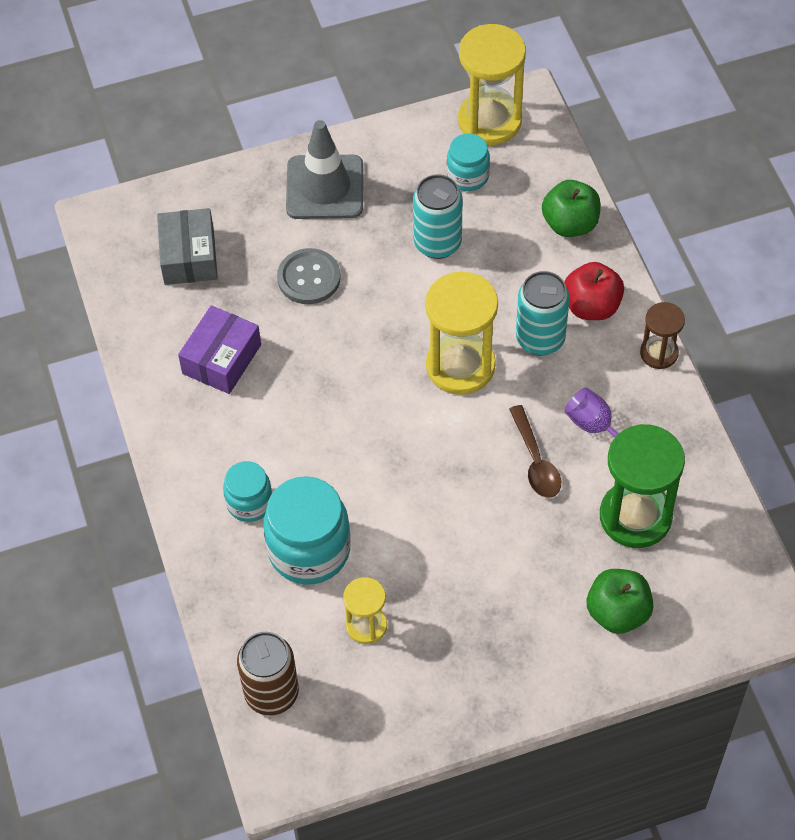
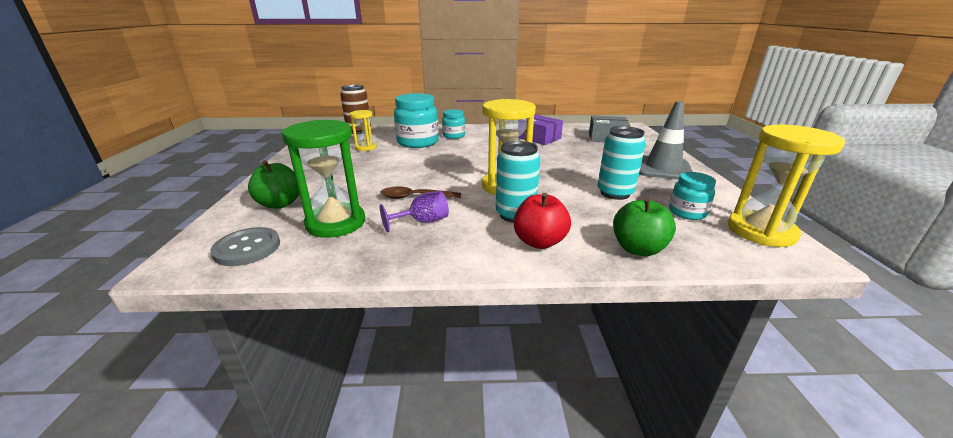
camera: 105 degrees right, 30 degrees down
(309, 278) = (588, 158): grey button -> grey button (247, 248)
(659, 353) = (473, 266): brown hourglass -> none

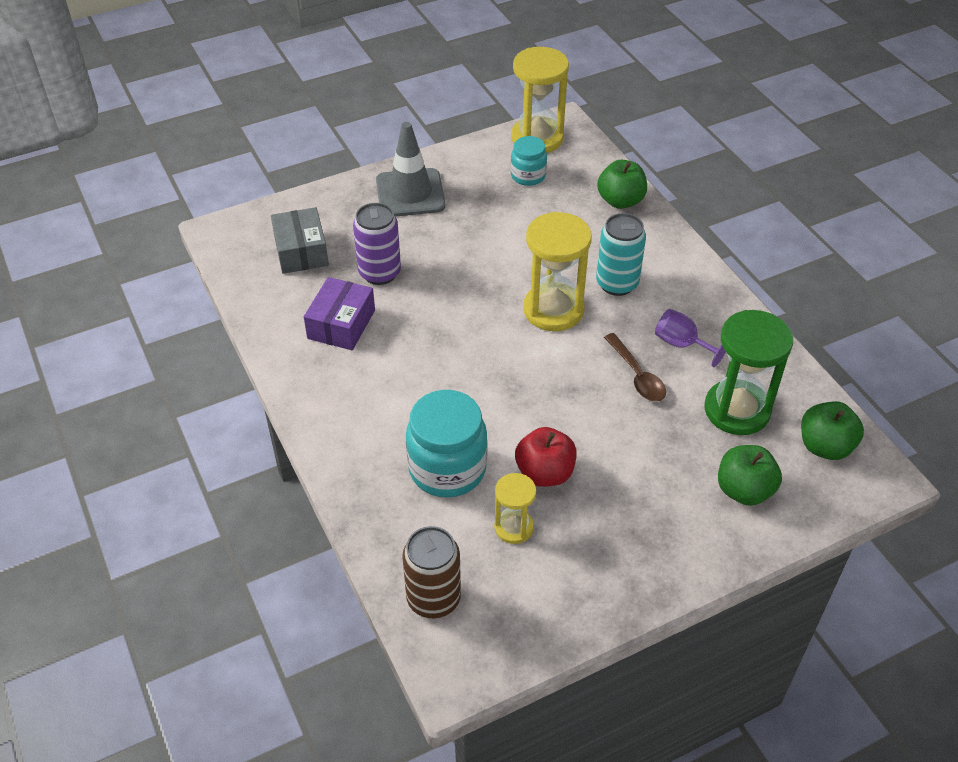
camera: 115 degrees left, 20 degrees up
(247, 248) = (825, 446): grey button -> green apple
(454, 136) = (385, 435): turquoise jar -> none
(539, 242) = (654, 256): red apple -> red apple (545, 473)
(577, 150) = (379, 273): none -> purple can
(615, 193) = (513, 223): turquoise can -> none

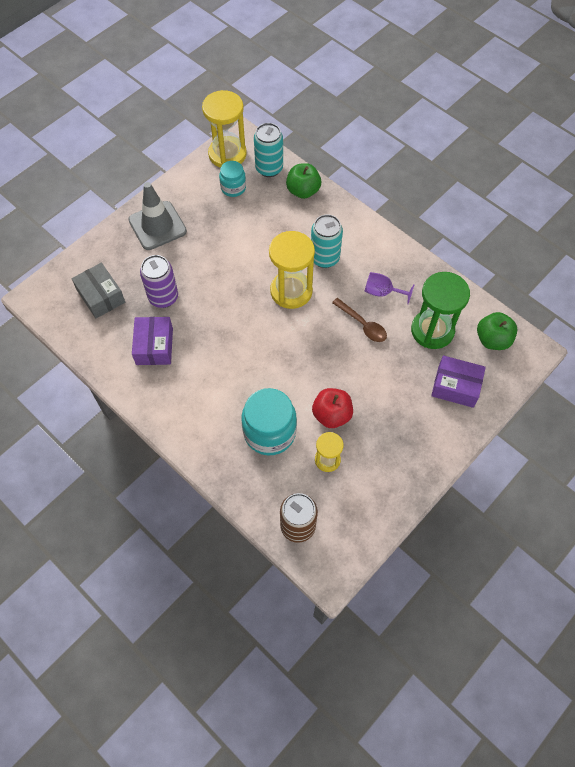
camera: 20 degrees left, 15 degrees up
(585, 166) = (269, 168): none -> turquoise can
(744, 490) = (455, 386): green apple -> purple box

